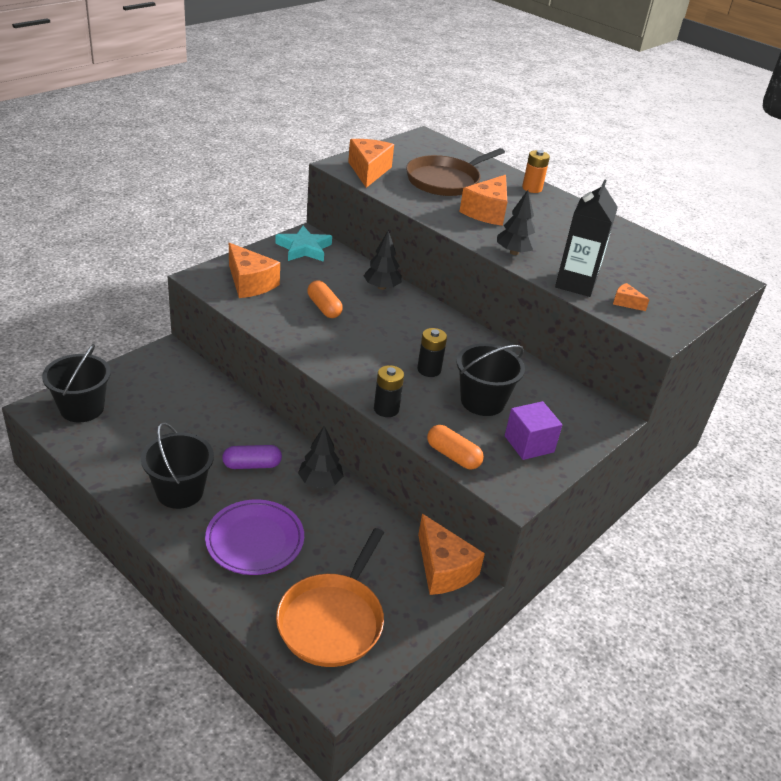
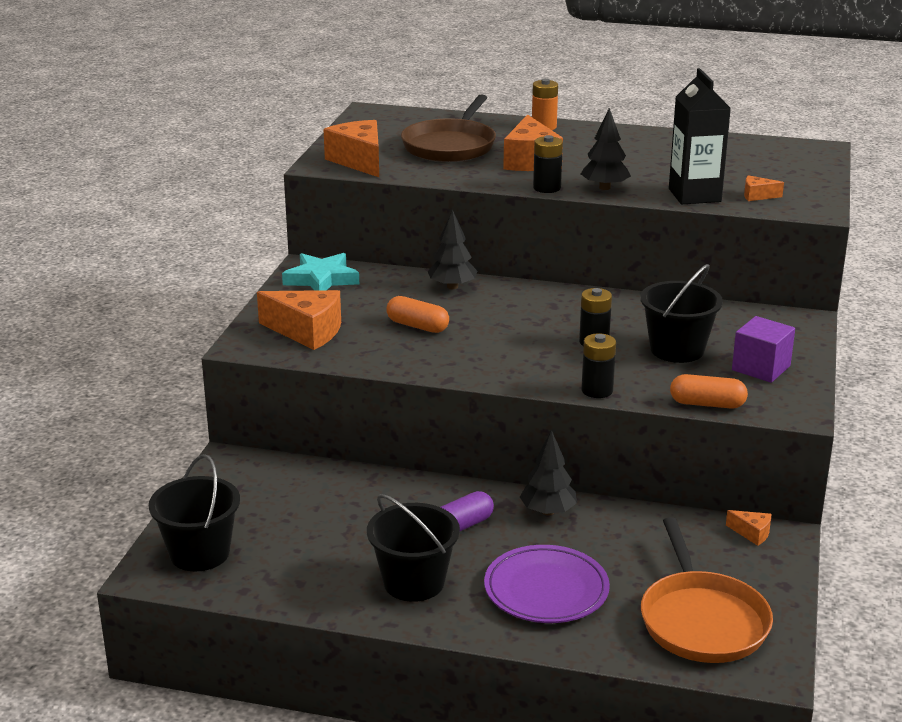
camera: 25 degrees left, 10 degrees down
(443, 569) = (752, 533): orange cheese -> orange cheese, size x0.47
(471, 237) = (547, 188): none -> black battery

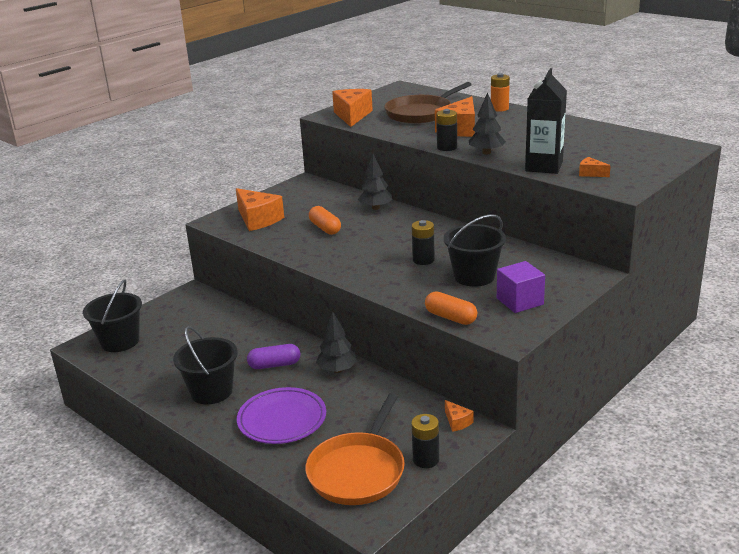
camera: 30 degrees right, 0 degrees up
(321, 279) = (304, 190): turquoise star -> none
(597, 390) = (387, 292): black battery -> black battery (426, 459)

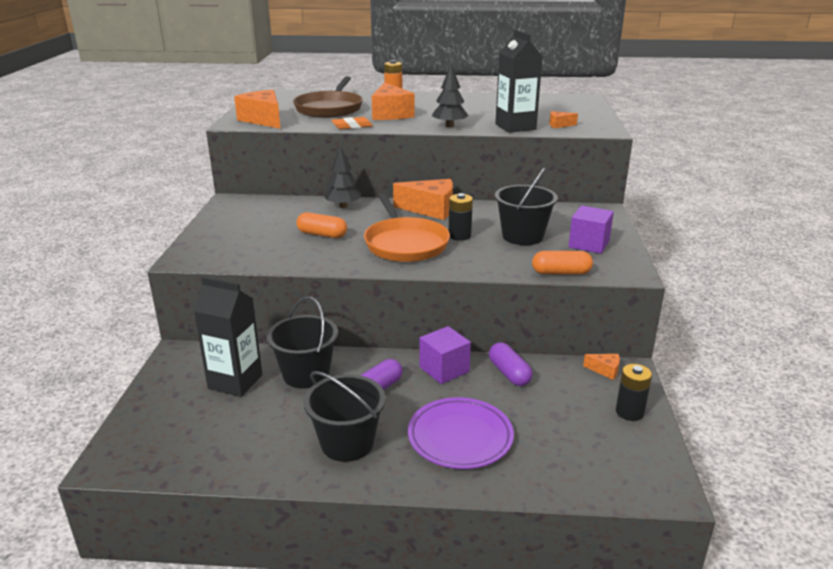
camera: 40 degrees left, 0 degrees up
(120, 341) = (155, 437): black bucket -> black bucket (306, 374)
(200, 324) = (235, 382): none -> black carton
(258, 219) = (234, 245): orange cheese -> orange cheese (431, 209)
(337, 370) = (444, 369): black tree -> purple cube
(358, 471) = (594, 449): orange pan -> orange pan (405, 244)
(379, 392) = (509, 373): none -> purple capsule
(407, 136) = (352, 126): none -> orange eraser
(447, 147) = (407, 128): black battery -> none

